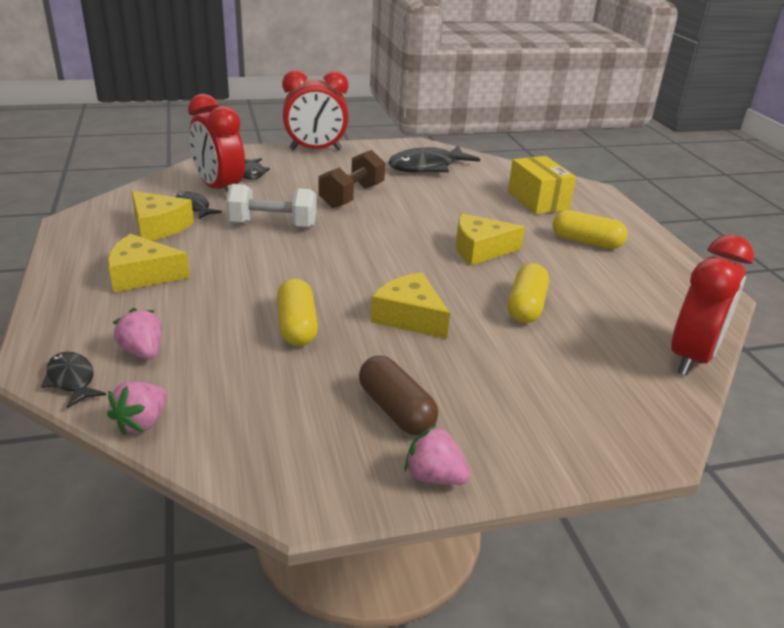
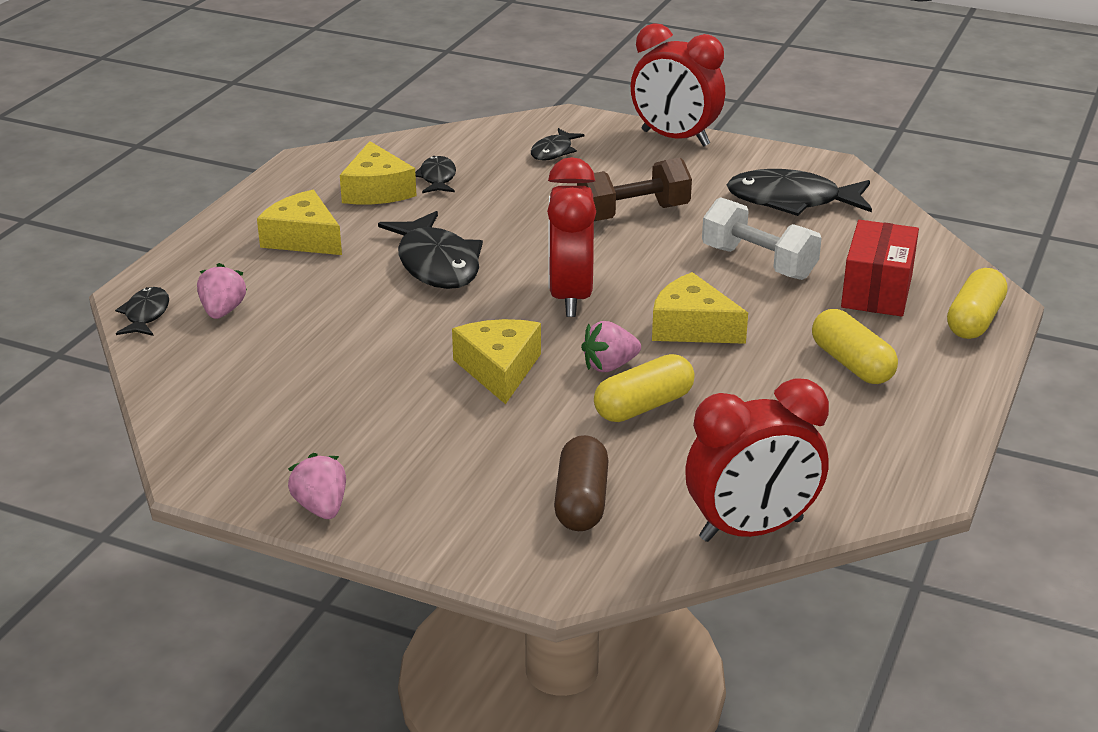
camera: 40 degrees right, 0 degrees up
(142, 422) = (158, 369): pink strawberry -> pink strawberry (609, 366)
(219, 189) = (492, 162): red clock -> red clock (570, 297)
(269, 262) = (436, 264): none -> black fish
(273, 225) = (494, 223): white dumbbell -> white dumbbell (758, 263)
(297, 326) = (378, 337): yellow capsule -> yellow capsule (974, 320)
(396, 410) = (364, 444): brown capsule -> brown capsule (581, 501)
(538, 200) = (877, 291): yellow box -> red box

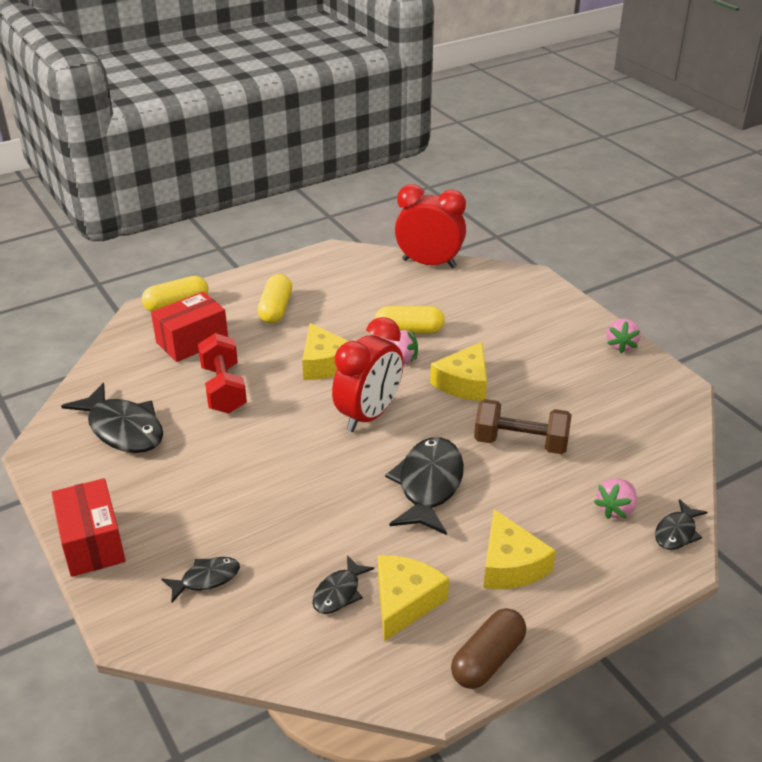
camera: 145 degrees left, 5 degrees up
(581, 501) = (490, 301): brown capsule -> brown capsule (487, 659)
(633, 213) = (240, 469): brown dumbbell -> brown dumbbell (520, 443)
(675, 138) = (92, 543): red clock -> red box
(758, 263) = (223, 389): white dumbbell -> red dumbbell

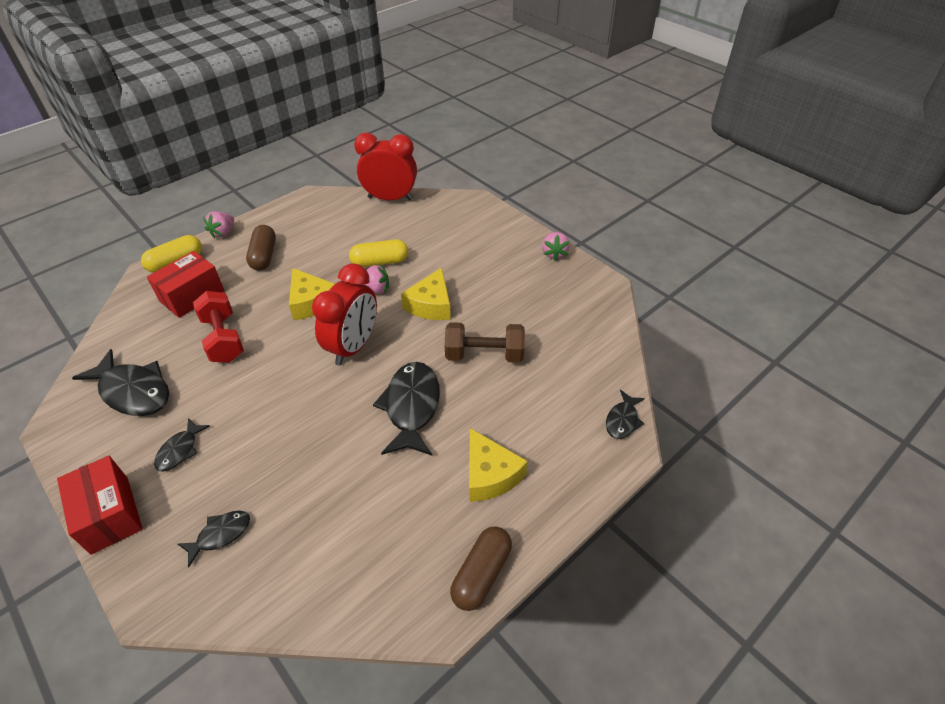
camera: 10 degrees left, 10 degrees up
(276, 309) = (264, 256): yellow capsule -> brown capsule
(339, 592) = (343, 528): black fish -> black fish (180, 450)
(404, 602) = (402, 527): yellow cheese -> none
(615, 509) = (570, 406): pink strawberry -> pink strawberry (223, 233)

